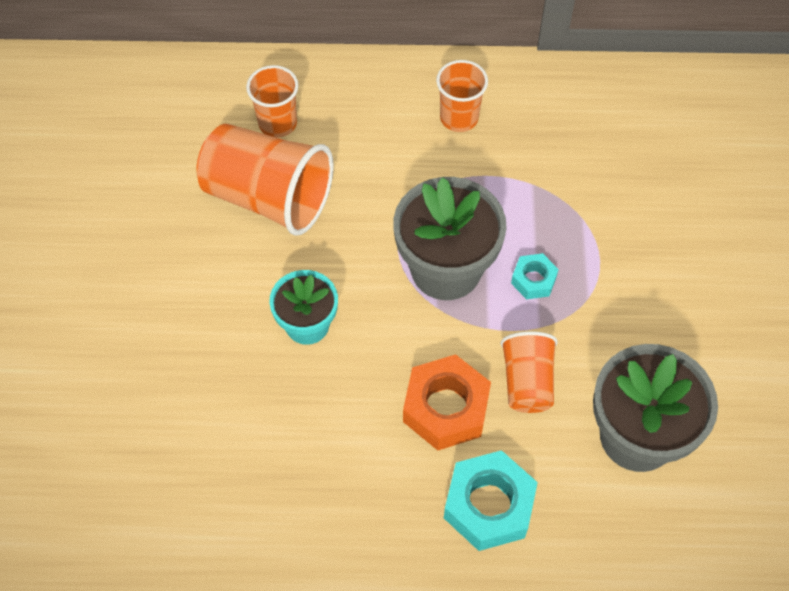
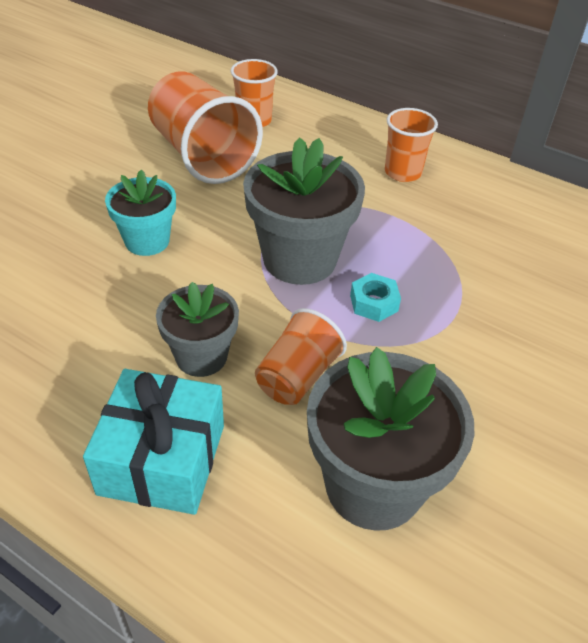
camera: 30 degrees right, 15 degrees down
(446, 408) = (201, 356): orange nut -> grey flower pot
(489, 505) = (162, 459): turquoise nut -> turquoise gift

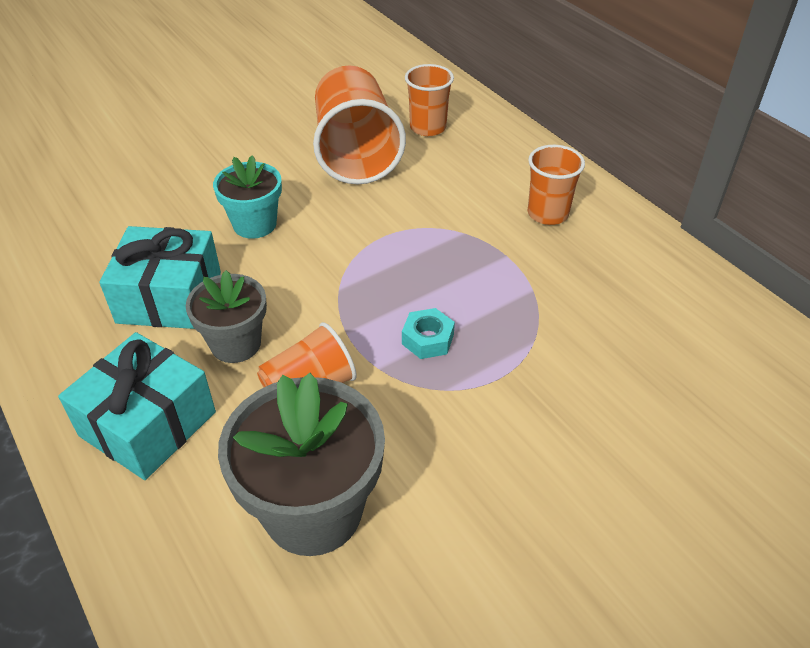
camera: 25 degrees right, 0 degrees up
(105, 331) = (169, 297): none -> turquoise gift
(299, 259) = (383, 277): grey flower pot -> none

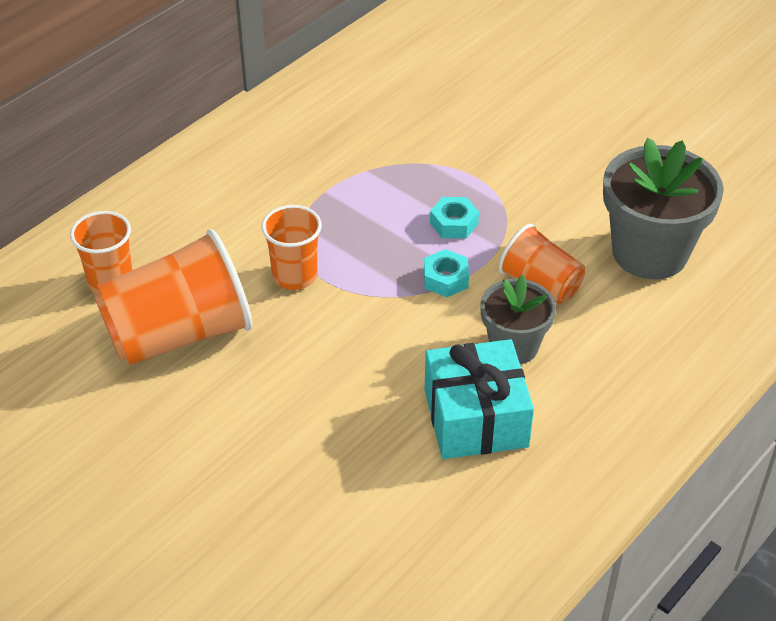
camera: 105 degrees left, 0 degrees up
(148, 424) = (627, 374): turquoise gift -> none
(254, 224) = (338, 386): turquoise flower pot -> none
(348, 315) = (445, 279): none -> turquoise nut
(547, 213) = (252, 171): orange cup -> orange cup (295, 275)

